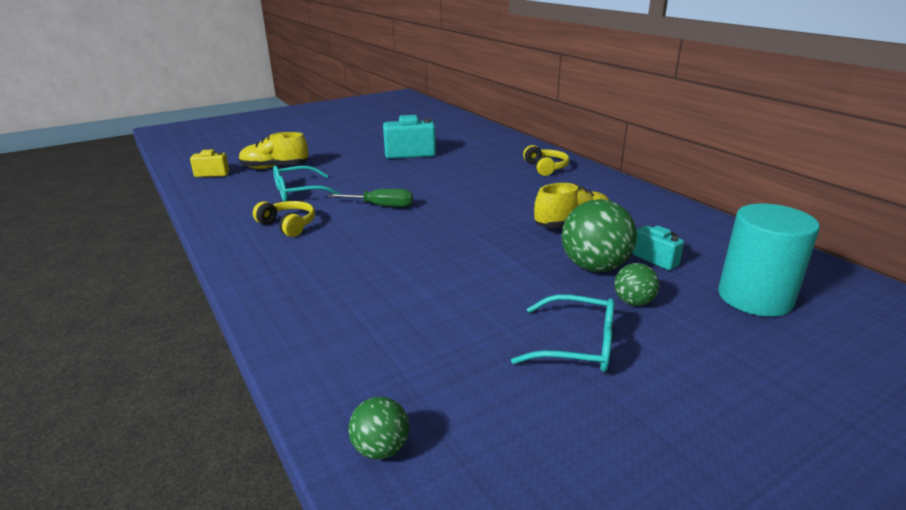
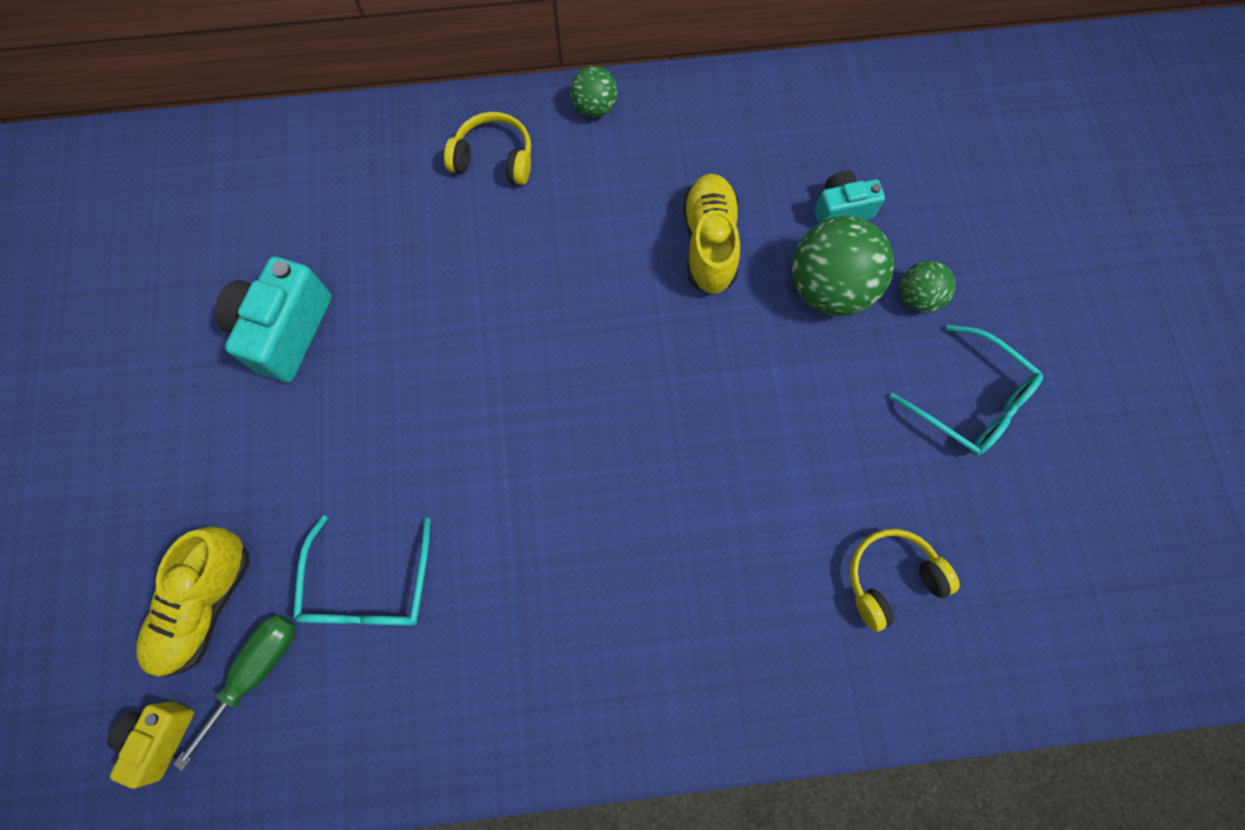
camera: 65 degrees left, 45 degrees up
(288, 225) = (507, 637): yellow headphones -> yellow headphones (890, 578)
(381, 206) = (509, 468): green screwdriver -> green screwdriver (256, 671)
(381, 449) = (1056, 658): green ball -> green ball (594, 107)
(577, 345) = (971, 401): turquoise glasses -> turquoise glasses turned 90 degrees clockwise
(754, 297) = (957, 179): turquoise cylinder -> none

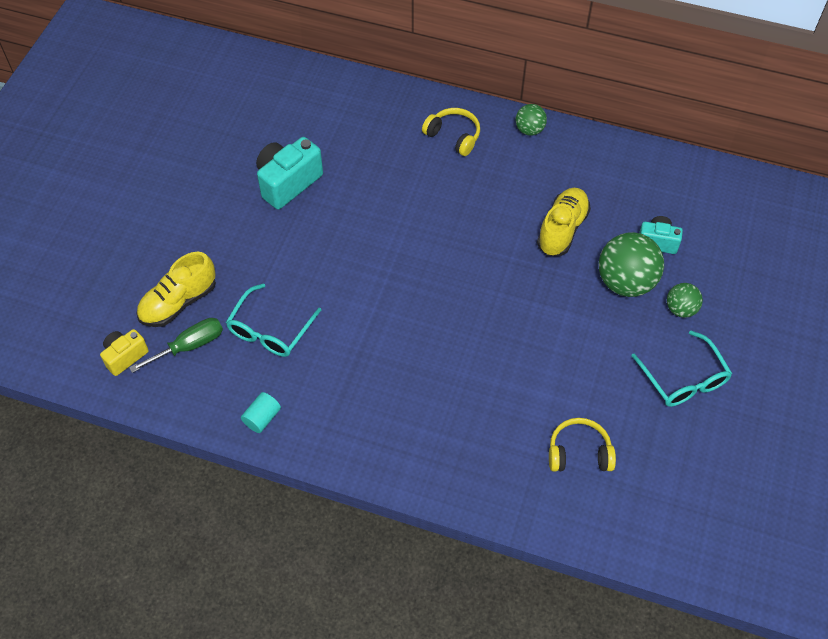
camera: 25 degrees right, 15 degrees down
(423, 740) = (262, 418): none -> turquoise cylinder

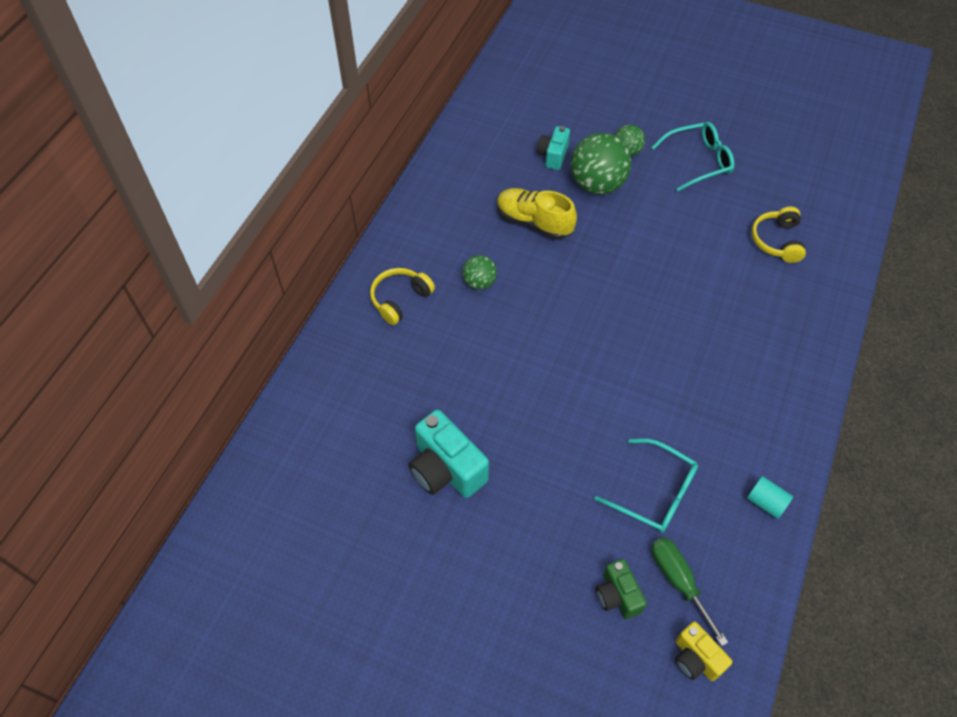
camera: 85 degrees left, 0 degrees up
(179, 302) = (617, 595): yellow shoe -> green camera
(529, 130) = (402, 233): green ball -> green ball (479, 282)

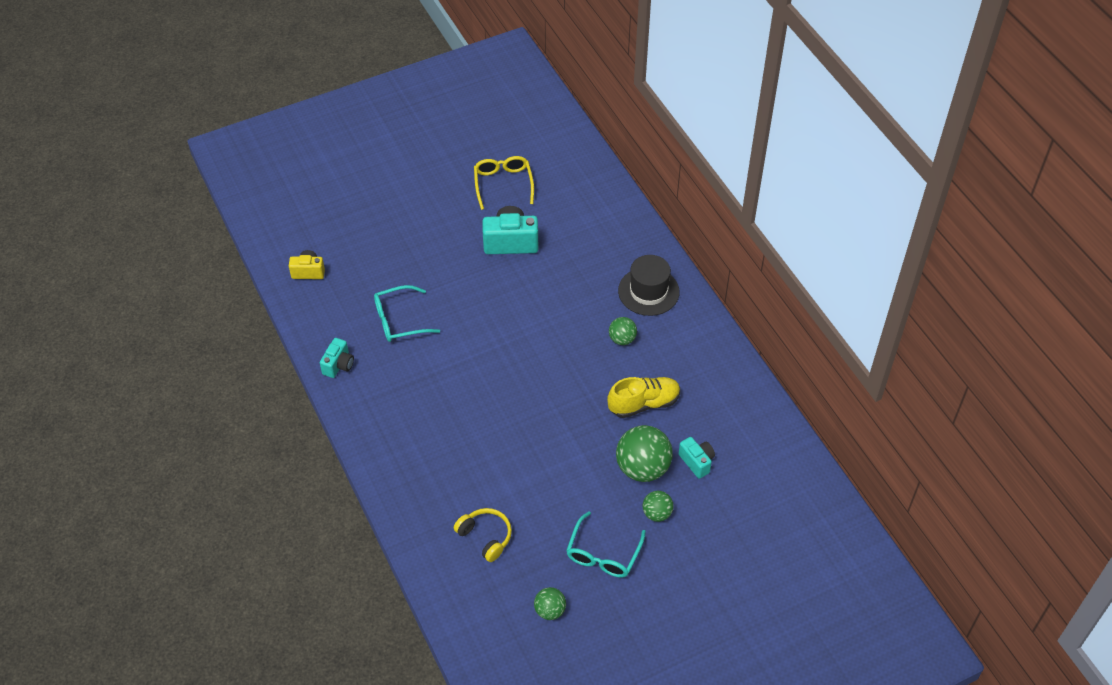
camera: 130 degrees right, 5 degrees down
(362, 549) = (503, 184): none -> yellow glasses
(400, 299) = (648, 291): yellow headphones -> black hat
(617, 595) = (369, 264): green camera -> none
(678, 581) = (347, 293): green screwdriver -> none
(766, 502) = (338, 365): turquoise cylinder -> turquoise camera
(779, 161) = (550, 610): none -> green ball

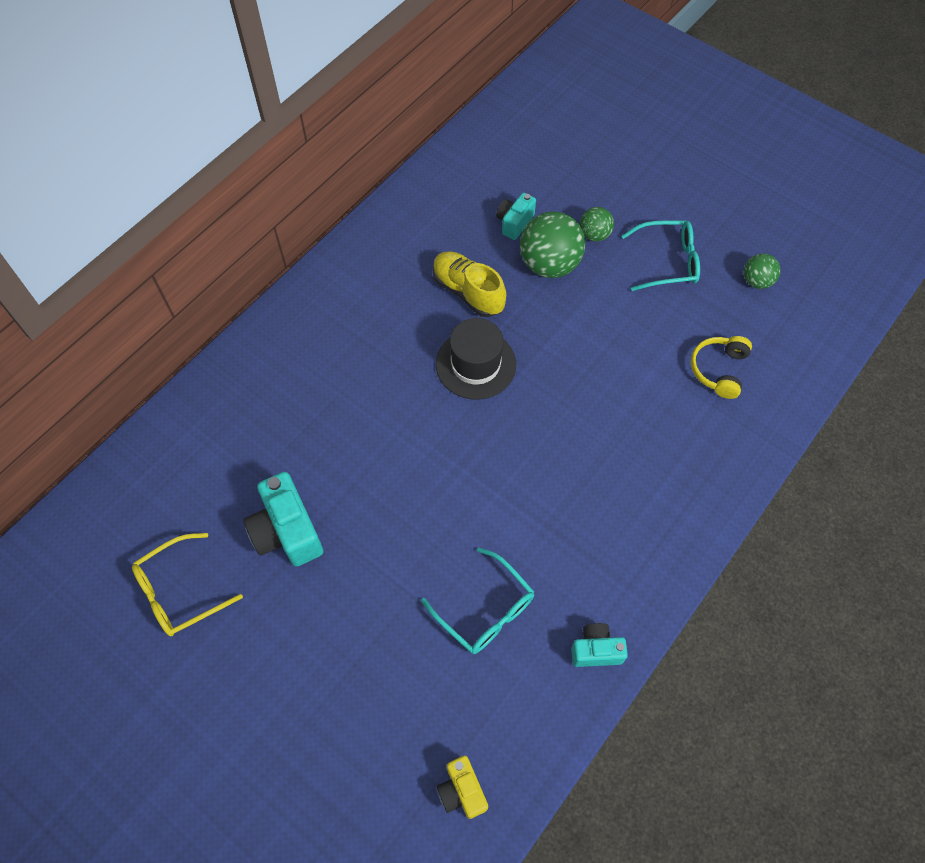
camera: 115 degrees left, 10 degrees up
(622, 339) = (389, 344): green ball -> none
(648, 291) = (304, 344): black hat -> black hat (475, 364)

